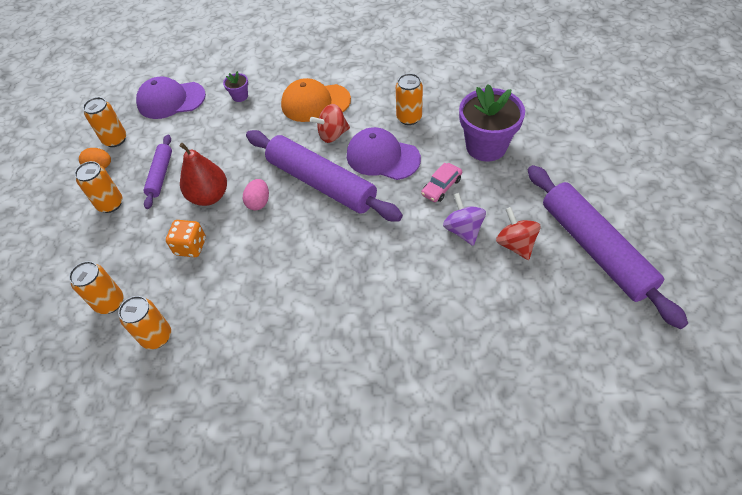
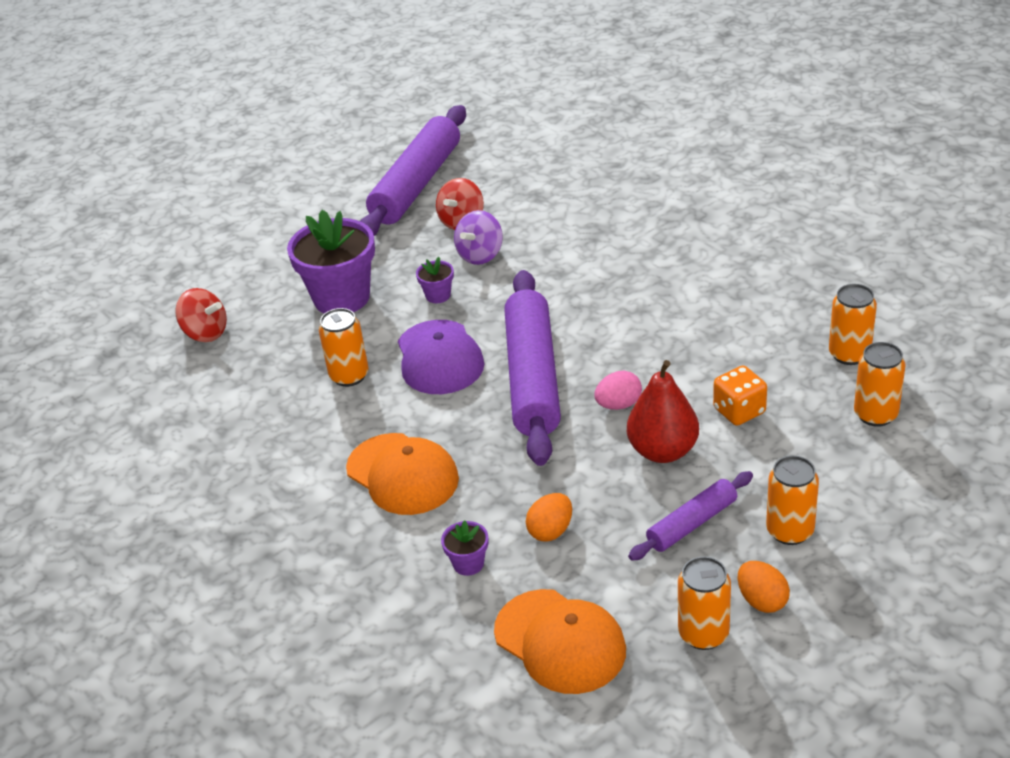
camera: 130 degrees left, 15 degrees down
(171, 100) = (560, 641): purple cap -> orange cap
(221, 129) = (551, 531): none -> orange egg
(332, 135) = (446, 419): red spinning top -> red spinning top (206, 333)
(441, 187) = (438, 295): pink car -> purple flower pot

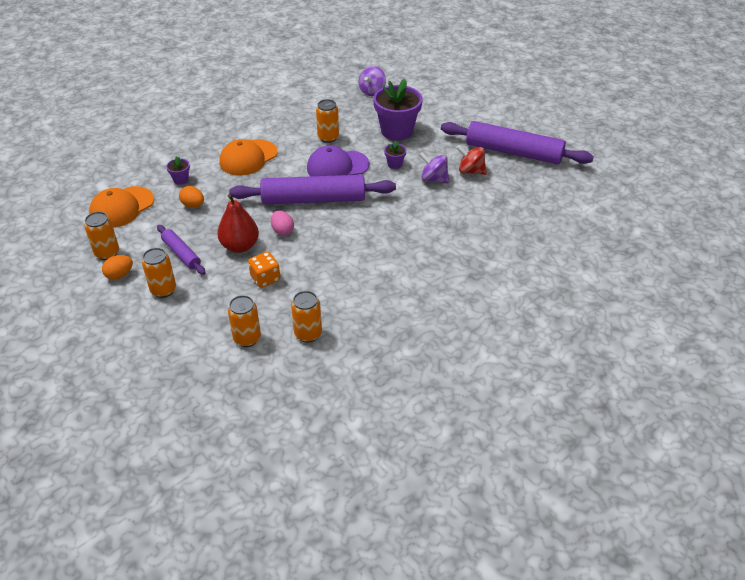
camera: 85 degrees right, 5 degrees up
(206, 333) = (372, 91): red spinning top -> purple spinning top

